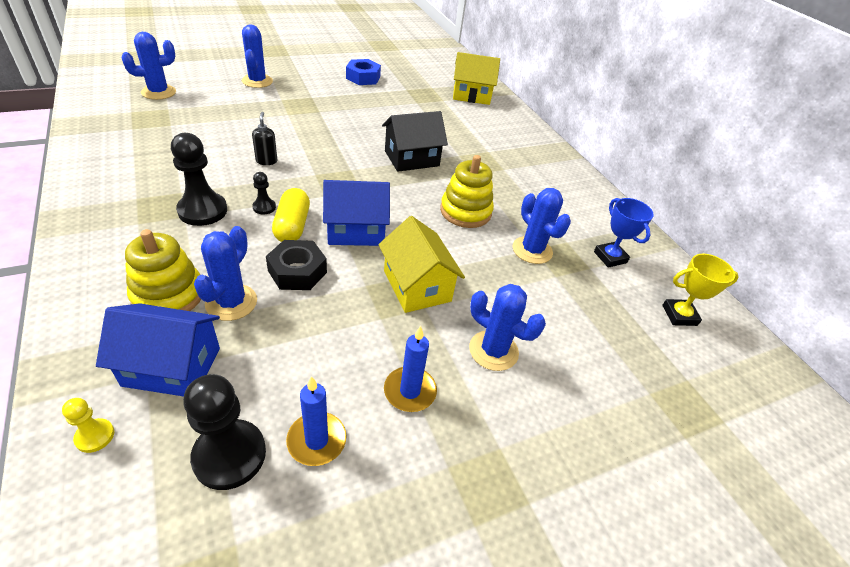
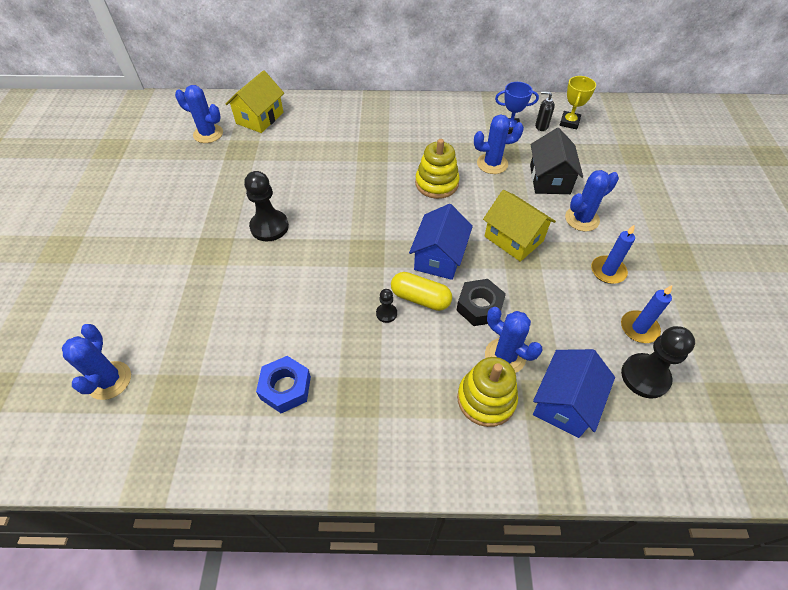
camera: 60 degrees left, 10 degrees up
(95, 436) = (621, 455): yellow pawn -> none
(203, 211) = (376, 361): black pawn -> black pawn (269, 227)
(257, 81) = (136, 278): blue cactus -> blue cactus (208, 134)
(266, 161) = (310, 298): black soap dispenser -> black soap dispenser (541, 126)
(363, 77) = (180, 185): blue nut -> blue nut (285, 388)
(412, 158) = (350, 192): black house -> black house (549, 179)
(417, 286) = (513, 239): yellow house -> yellow house turned 45 degrees clockwise

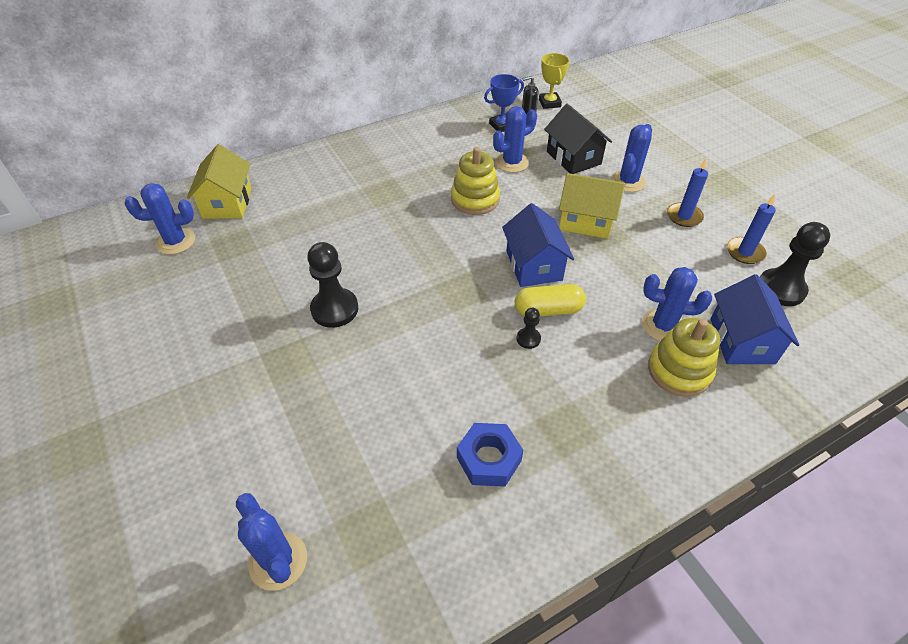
camera: 30 degrees left, 5 degrees down
(479, 306) = (606, 293): black nut -> none

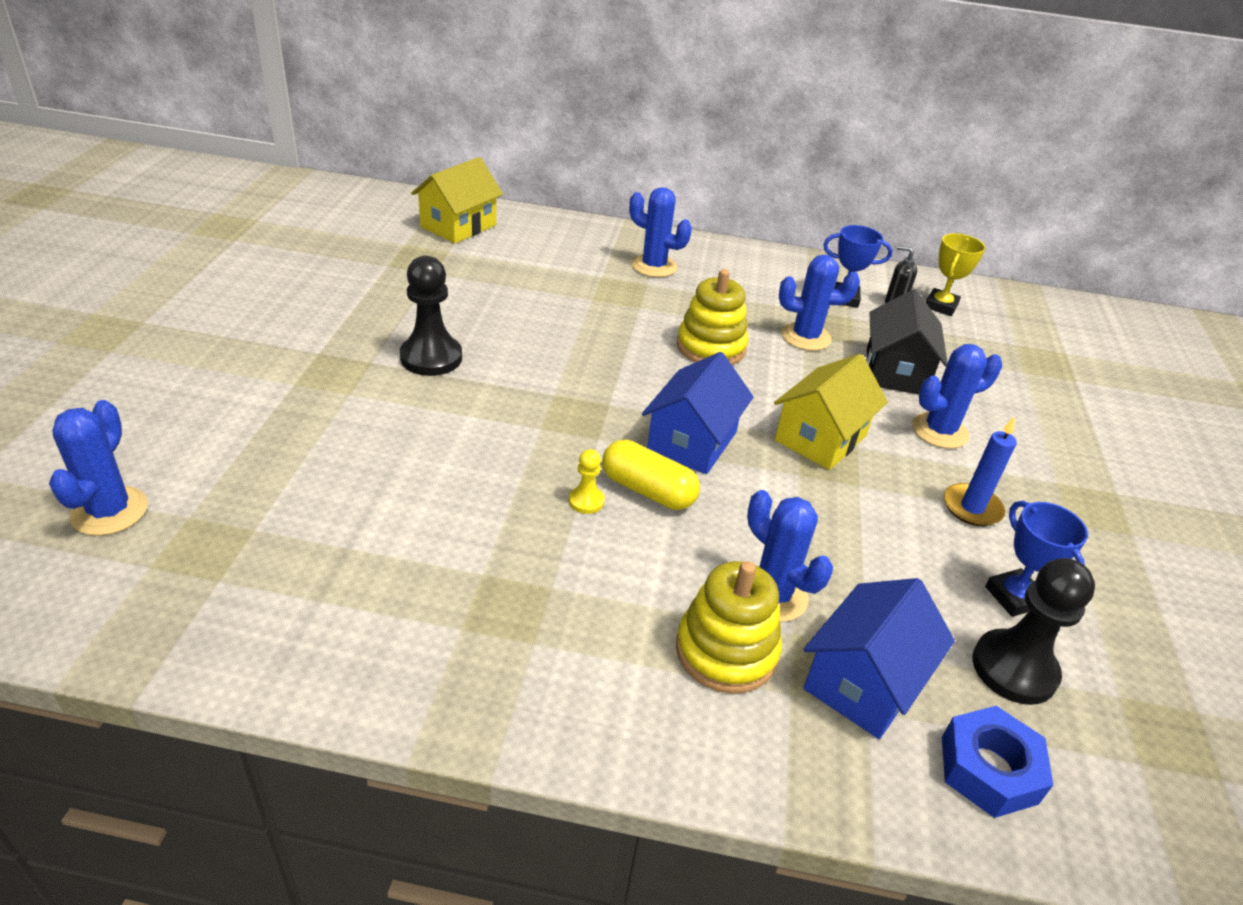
camera: 35 degrees right, 10 degrees down
(176, 241) = (374, 232): blue cactus -> blue cactus (654, 266)
(489, 459) = (390, 573): blue nut -> blue nut (988, 769)
(528, 339) = (586, 501): black pawn -> yellow pawn
(586, 221) = (820, 438): yellow house -> yellow house turned 75 degrees clockwise
(745, 252) = (1014, 597): blue candle -> blue trophy

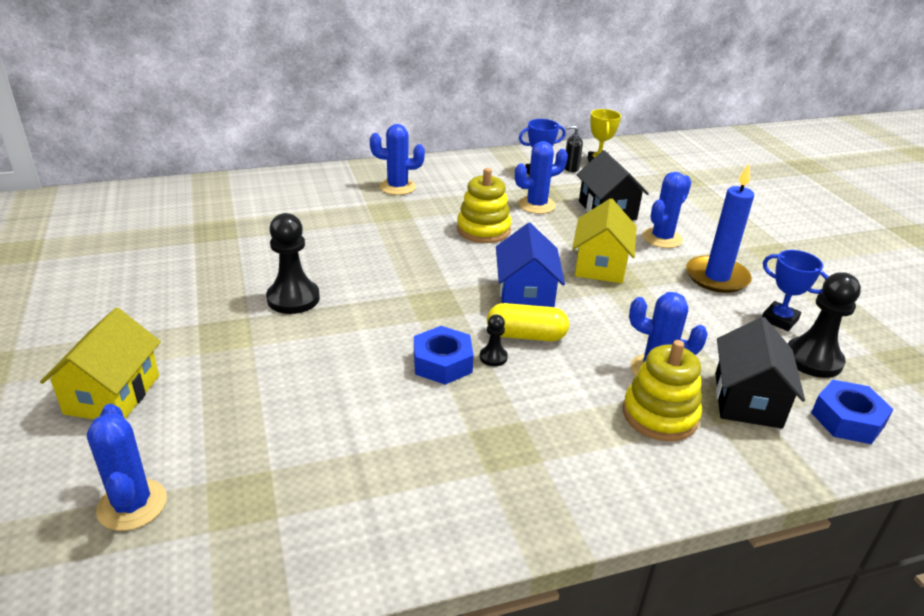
camera: 25 degrees left, 5 degrees down
(458, 226) = (225, 197): yellow house -> yellow house (112, 394)
(523, 486) = (442, 363): none -> blue nut
(586, 501) = (493, 357): yellow pawn -> black pawn
(864, 682) = (747, 400): blue house -> black house
(972, 508) = (717, 277): blue candle -> blue candle, size x1.52

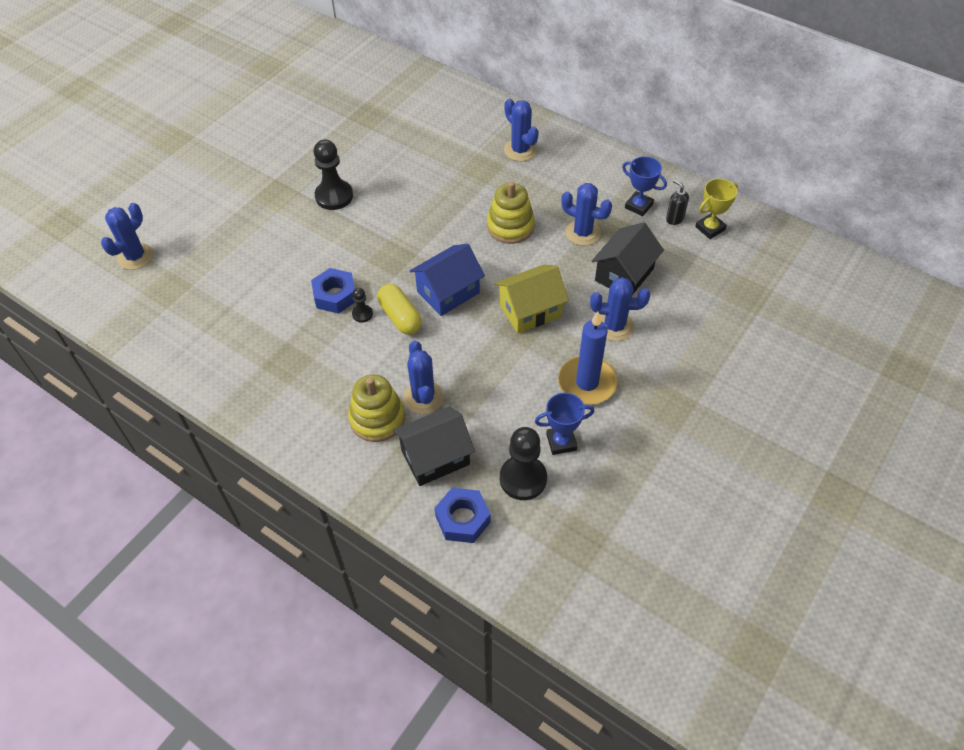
camera: 55 degrees right, 20 degrees up
(112, 394) = (194, 194): yellow house -> none
(779, 320) = (561, 442): blue trophy -> blue trophy turned 75 degrees clockwise

